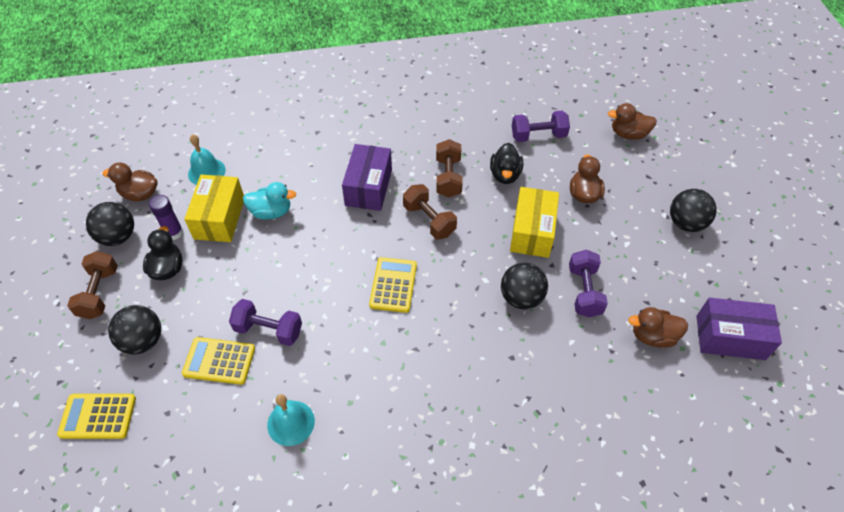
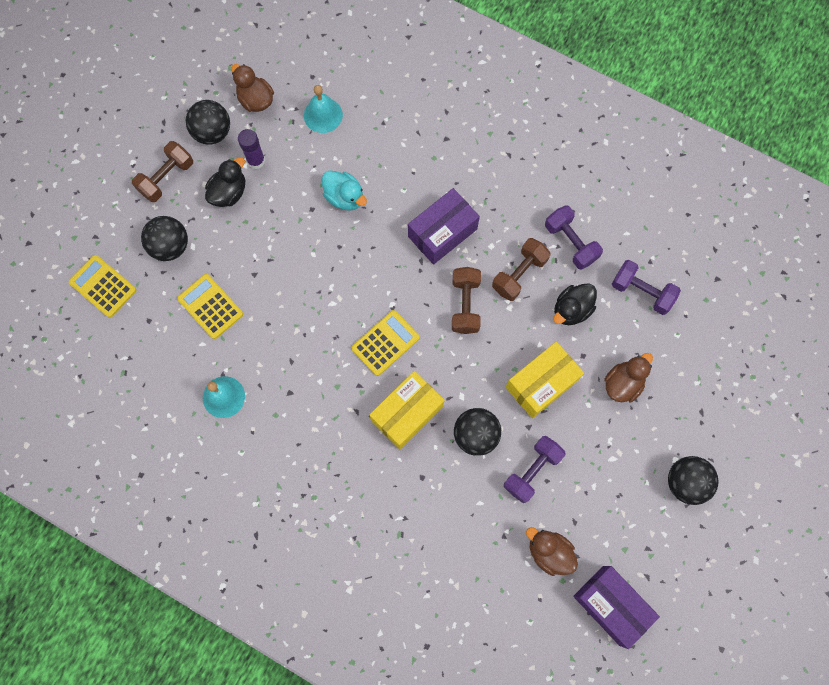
camera: 40 degrees right, 20 degrees up
(219, 218) = (300, 172): yellow box -> yellow box (407, 413)
(268, 330) = (263, 308): purple dumbbell -> purple dumbbell (570, 243)
(628, 134) = (730, 355): brown duck -> none

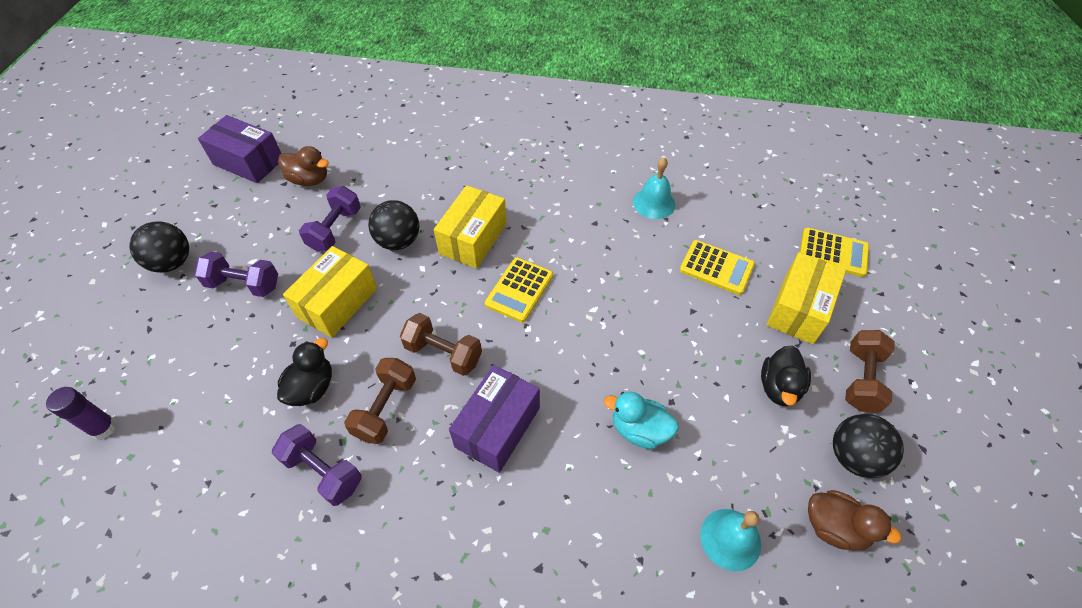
camera: 160 degrees right, 20 degrees down
(170, 246) = (798, 309): black ball -> yellow box
(256, 160) = (775, 438): purple glue stick -> purple glue stick (103, 428)
(465, 305) = (443, 353): brown dumbbell -> brown dumbbell turned 45 degrees counterclockwise
(623, 383) = (243, 329): brown duck -> none
(641, 292) = (220, 438): purple dumbbell -> purple dumbbell (244, 284)

